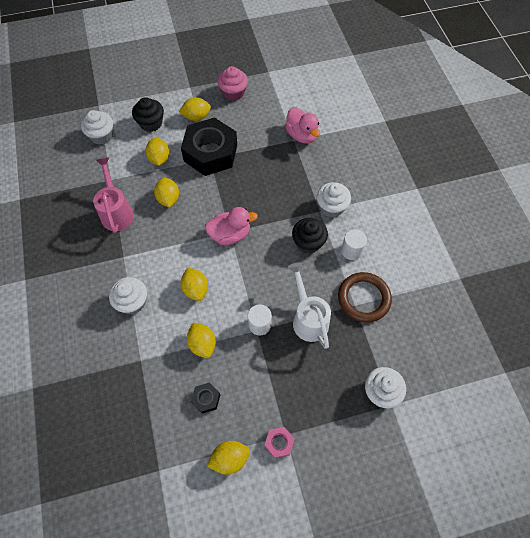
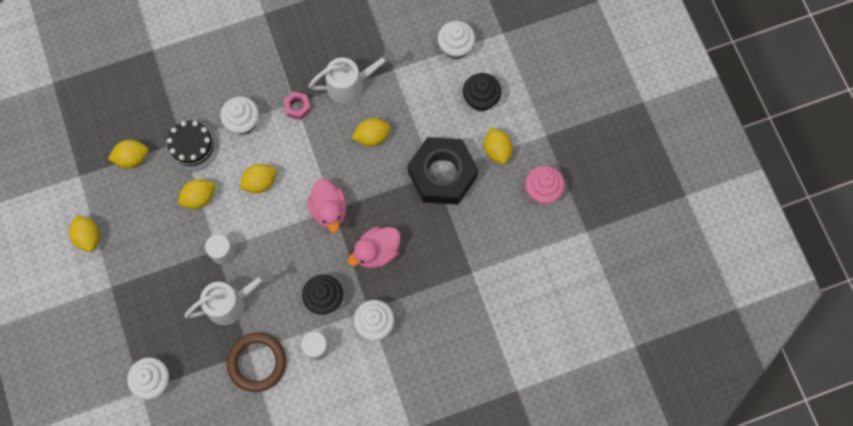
camera: 85 degrees right, 10 degrees up
(116, 211) = (351, 85): pink watering can -> white watering can
(148, 350) = (192, 146): none -> black cake
(159, 159) = (428, 117): yellow lemon -> yellow lemon (132, 158)
(206, 399) = (144, 208): black nut -> none
(279, 443) = (103, 281): pink nut -> pink nut (297, 107)
(301, 135) = (481, 282): pink duck -> pink duck (377, 252)

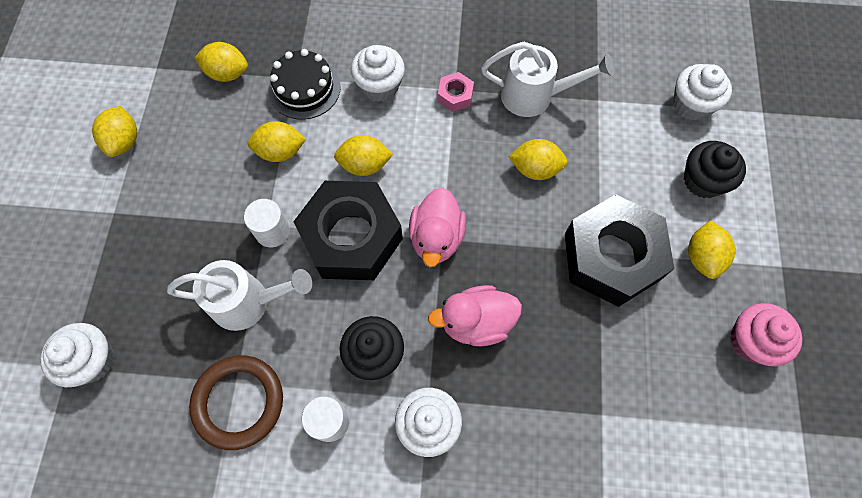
camera: 25 degrees right, 5 degrees down
(275, 234) = (351, 237): none -> black nut

